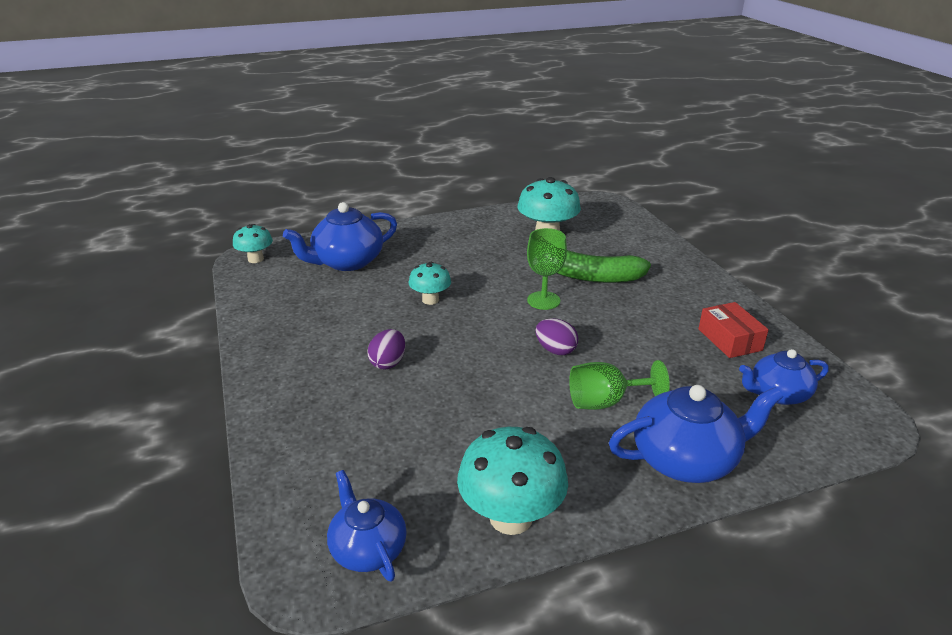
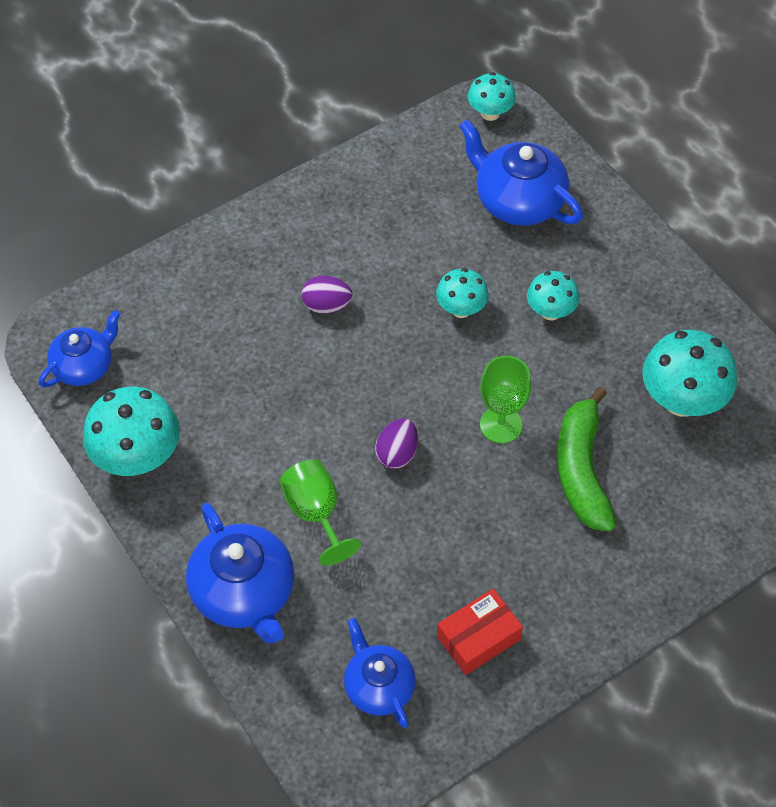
camera: 75 degrees right, 25 degrees up
(453, 266) = (550, 311): none -> turquoise mushroom

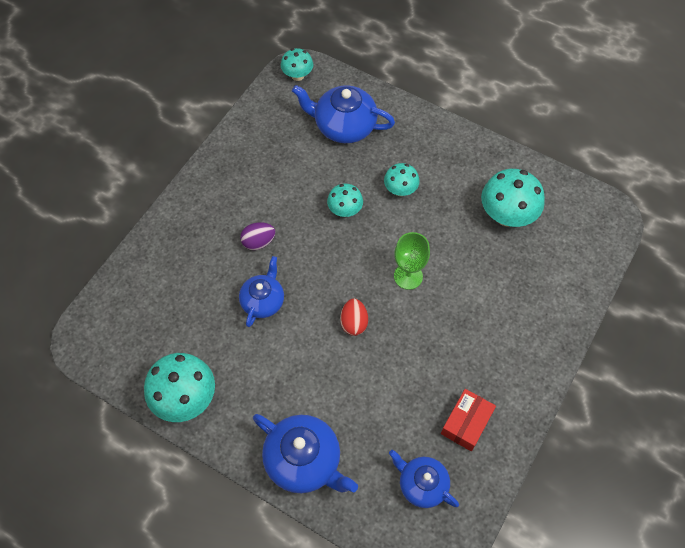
camera: 25 degrees left, 5 degrees up
(84, 366) = (116, 350): blue teapot -> blue teapot (263, 301)
(316, 513) = (323, 385): green goblet -> none
(397, 453) = (354, 323): purple egg -> red egg
(581, 470) = (471, 285): green banana -> none

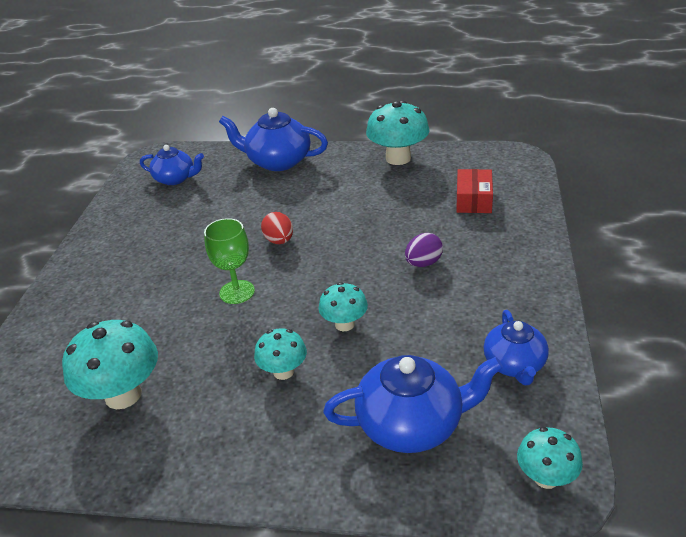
camera: 160 degrees right, 25 degrees down
(263, 301) = (381, 226): blue teapot -> blue teapot (514, 365)
(466, 423) = (144, 217): red box -> red box (474, 200)

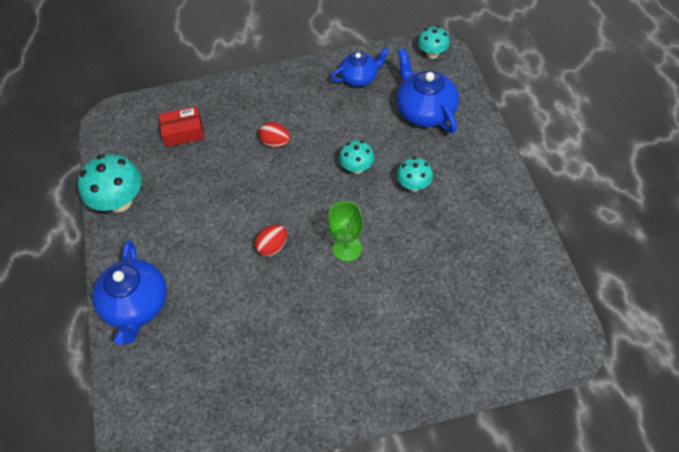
camera: 110 degrees left, 20 degrees up
(123, 395) = (476, 269): turquoise mushroom -> none
(175, 179) = (185, 396): blue teapot -> none
(423, 263) = (275, 143): purple egg -> red egg

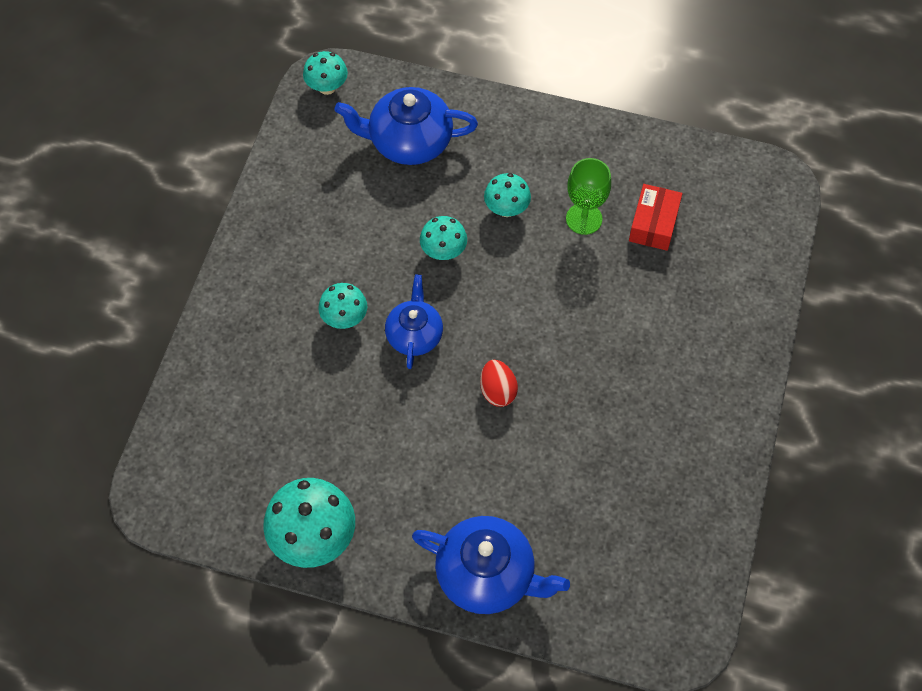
camera: 65 degrees left, 5 degrees up
(183, 132) = (249, 416): red box -> red box (653, 224)
(275, 143) = (344, 318): red egg -> turquoise mushroom
(347, 248) = (548, 316): green goblet -> green goblet (584, 219)
(359, 77) = (307, 179): blue teapot -> blue teapot (414, 335)

